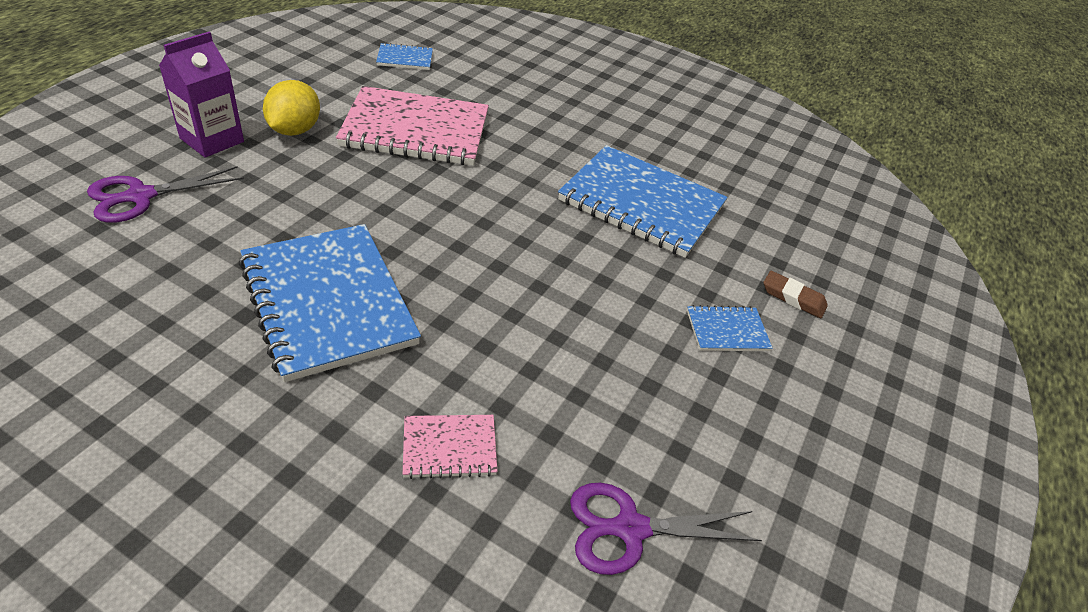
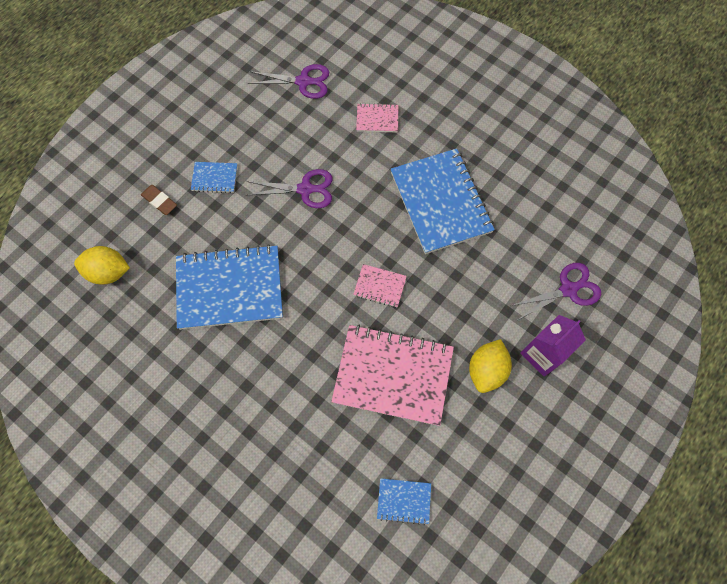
camera: 165 degrees left, 25 degrees up
(435, 203) = (380, 286): none -> pink notebook
(569, 317) = (306, 189): none -> purple scissors
(641, 204) = (230, 288): blue notebook -> blue notebook turned 45 degrees counterclockwise
(805, 220) = (109, 272): none -> yellow lemon

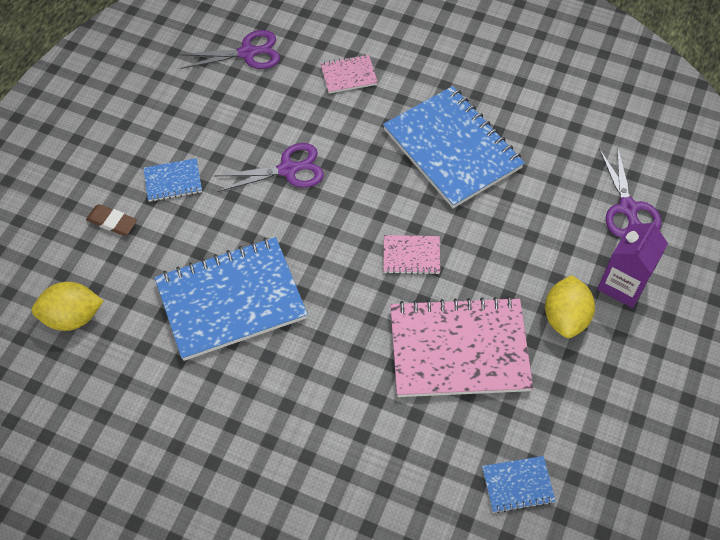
camera: 15 degrees left, 10 degrees down
(568, 289) = (628, 209): purple scissors -> purple scissors turned 120 degrees clockwise

